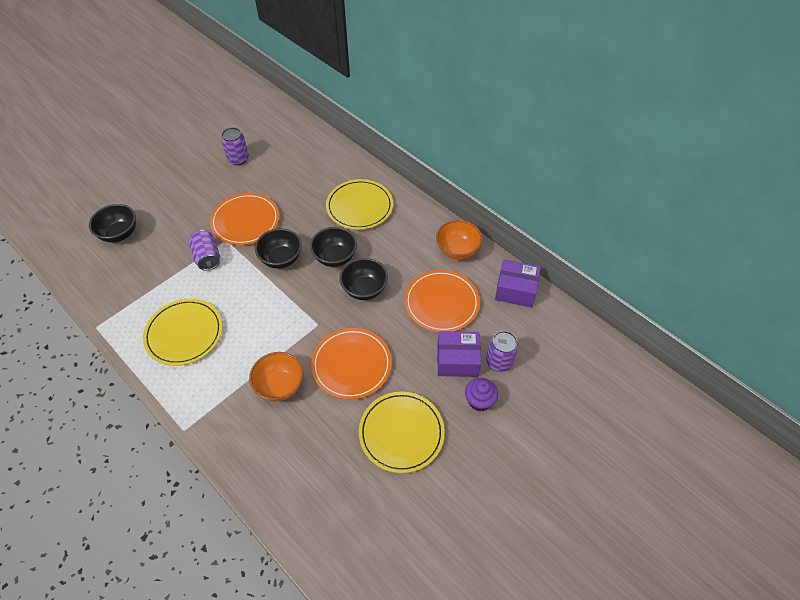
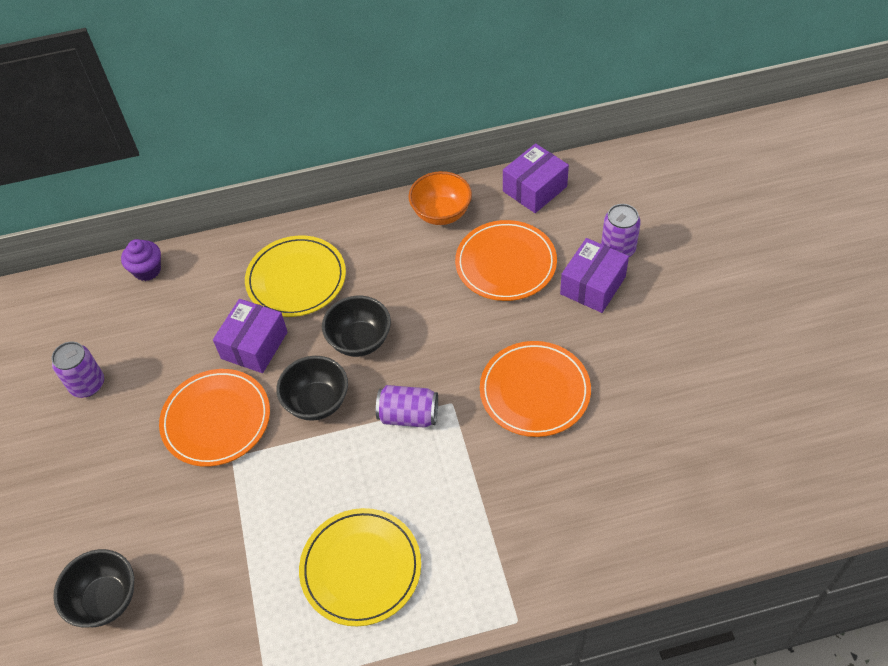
camera: 55 degrees left, 0 degrees up
(207, 257) = (245, 492): purple can -> purple can (408, 415)
(280, 386) = (518, 481): orange bowl -> none
(303, 212) = (254, 345): none -> purple box
(364, 289) = (433, 330): black bowl -> none
(401, 433) = (655, 381): yellow plate -> none
(479, 401) = (656, 290): purple cupcake -> purple cupcake (147, 270)

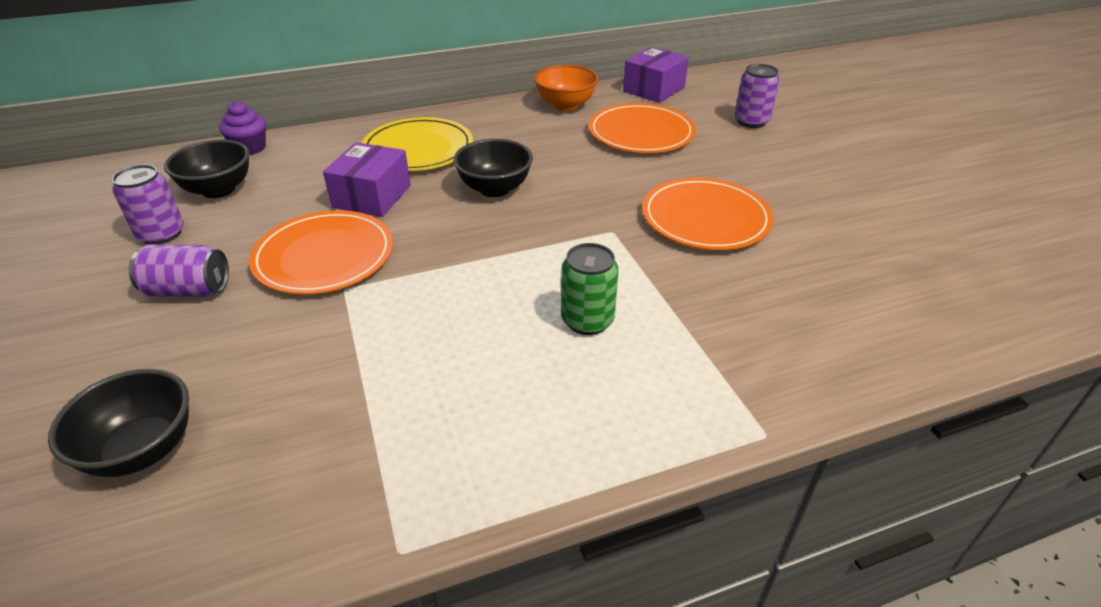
camera: 10 degrees left, 15 degrees down
(317, 402) = (450, 237): black bowl -> black bowl (218, 190)
(361, 568) = (529, 389): yellow plate -> none
(408, 415) = (563, 243): purple can -> purple can (188, 290)
(413, 504) = (587, 320): none -> green can
(593, 285) = (736, 144): purple box -> none

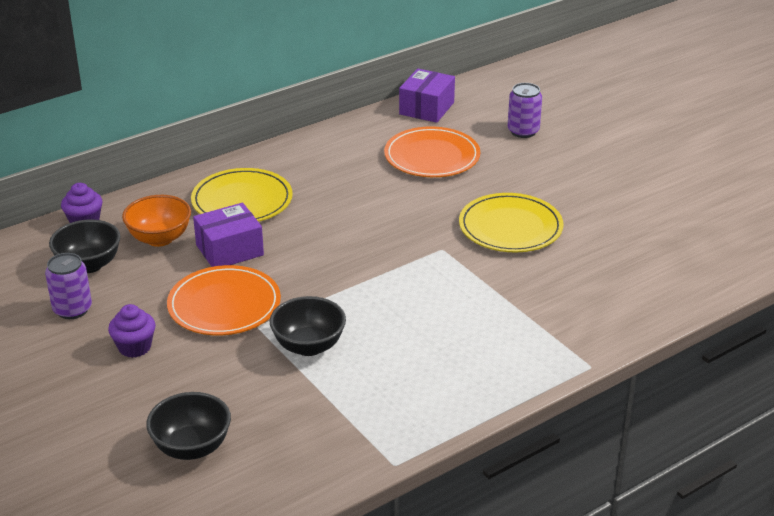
camera: 15 degrees left, 5 degrees down
(188, 290) = (134, 347): purple can -> purple cupcake
(372, 196) = (229, 250): purple box -> purple box turned 60 degrees clockwise
(495, 189) = (330, 228): black bowl -> black bowl (309, 346)
(565, 105) = (352, 137): orange bowl -> orange bowl (159, 238)
(587, 320) = (450, 317): green can -> none
(705, 218) = (510, 227): orange plate -> yellow plate

